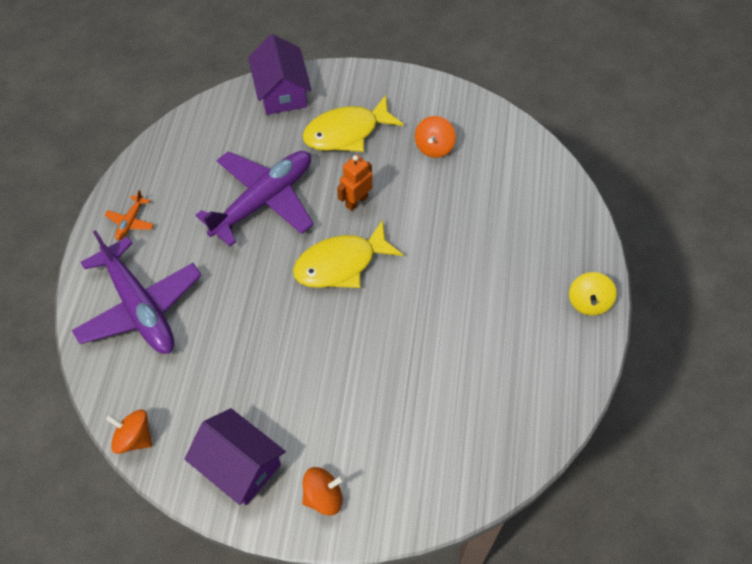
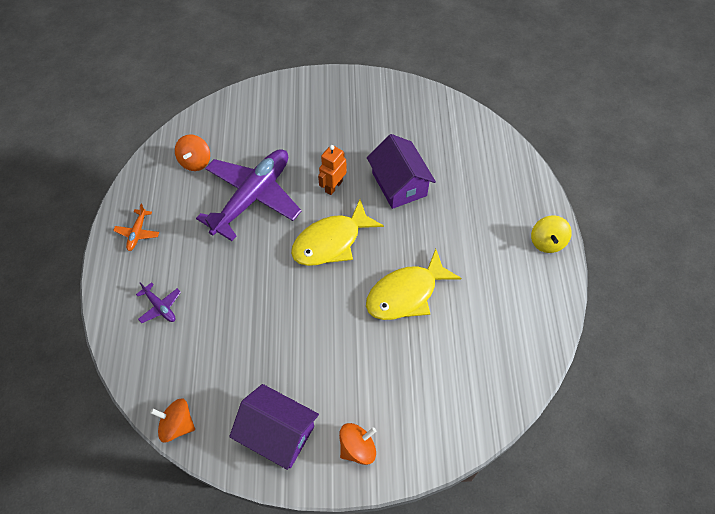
camera: 10 degrees left, 0 degrees up
(140, 307) = (160, 307): purple plane -> purple plane, size x0.40
(282, 92) = (250, 102): purple house -> purple house (399, 184)
(346, 132) = (313, 129): yellow fish -> yellow fish (406, 293)
(434, 147) = (390, 131): orange spinning top -> orange spinning top (195, 161)

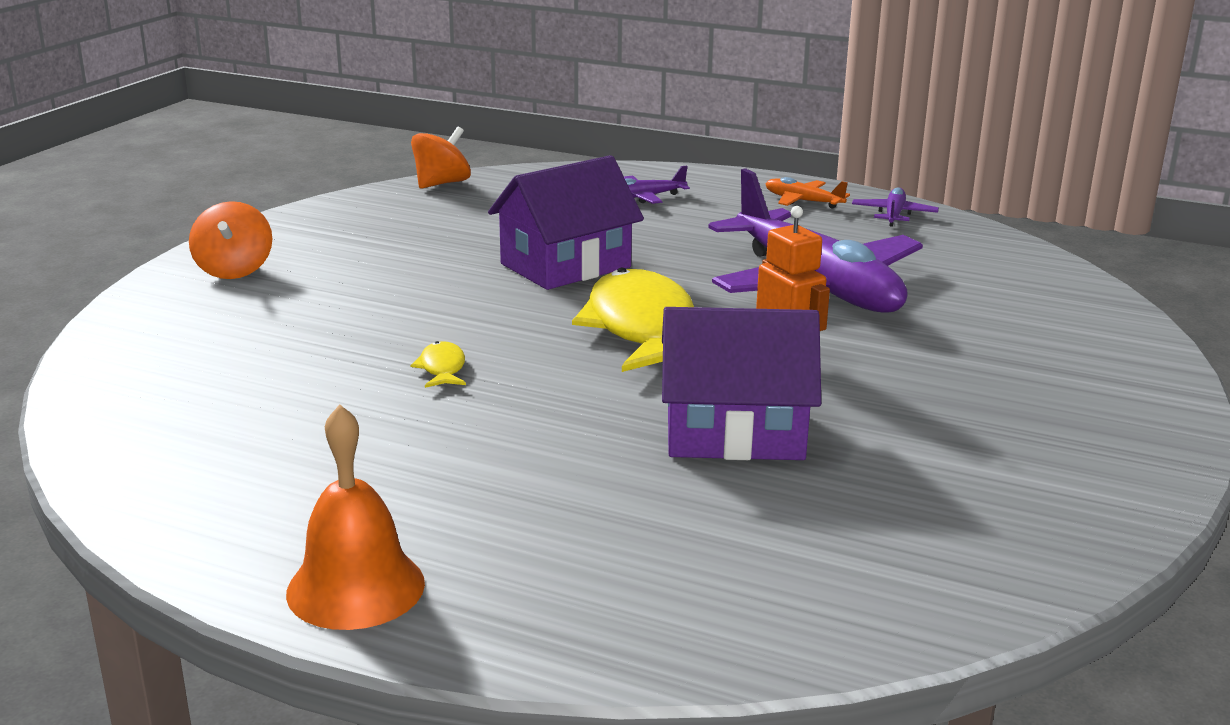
camera: 115 degrees right, 35 degrees down
(144, 191) = (894, 215): none -> purple plane
(195, 161) = (943, 256): orange spinning top -> none
(277, 433) = (340, 229): purple house -> purple house (565, 265)
(406, 293) = (442, 368): yellow fish -> yellow fish, size x0.40
(547, 242) = (356, 587): yellow spinning top -> orange bell

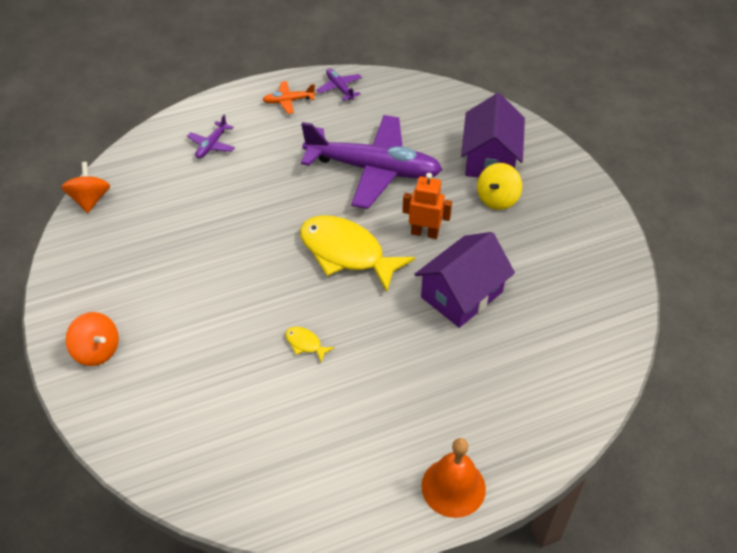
camera: 45 degrees left, 25 degrees up
(565, 265) = (252, 229): purple house -> purple house (490, 158)
(966, 380) = (497, 199): none -> yellow spinning top

